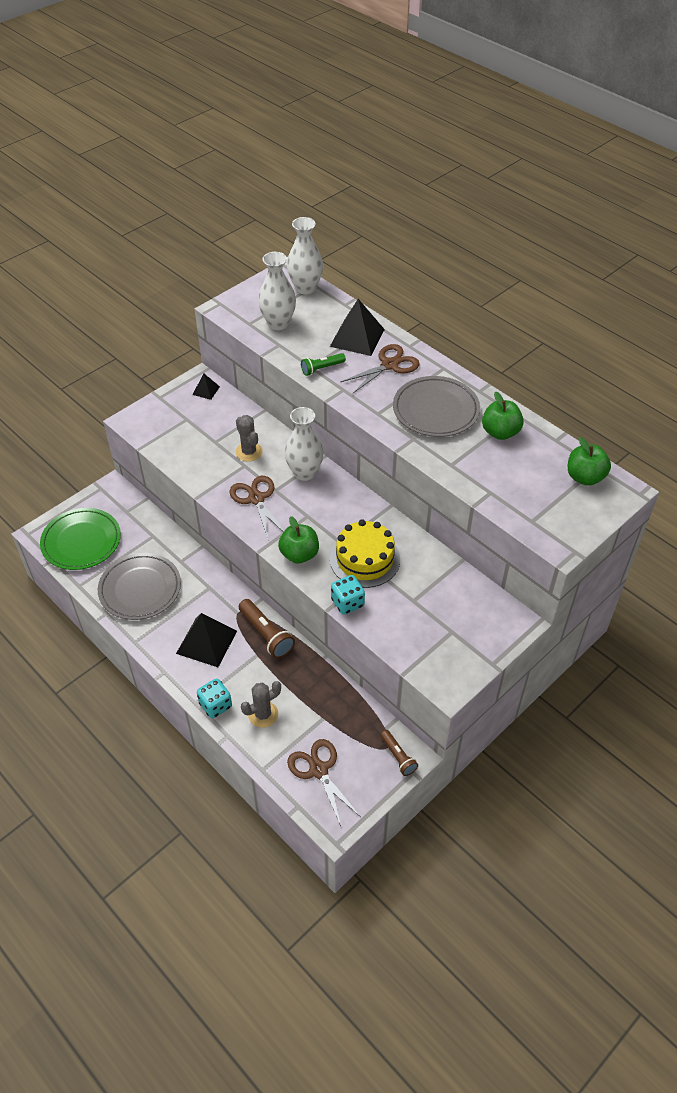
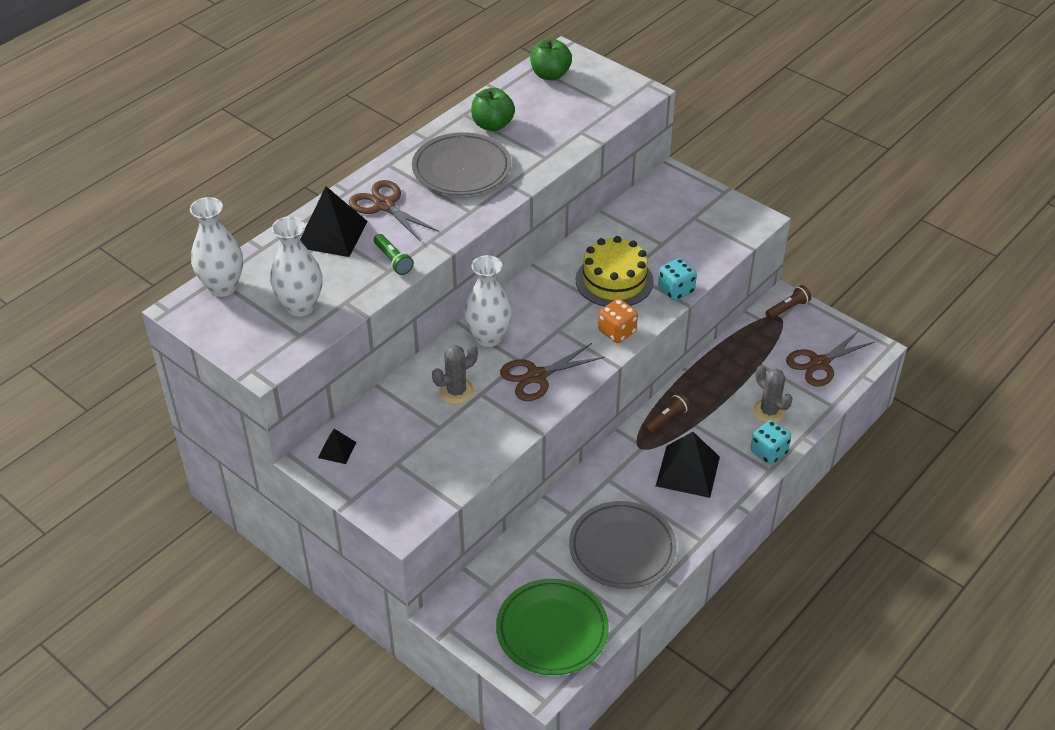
camera: 95 degrees left, 5 degrees down
(266, 634) = (666, 419): brown flashlight -> brown flashlight, size x0.63
(299, 554) = (617, 332): green apple -> orange dice

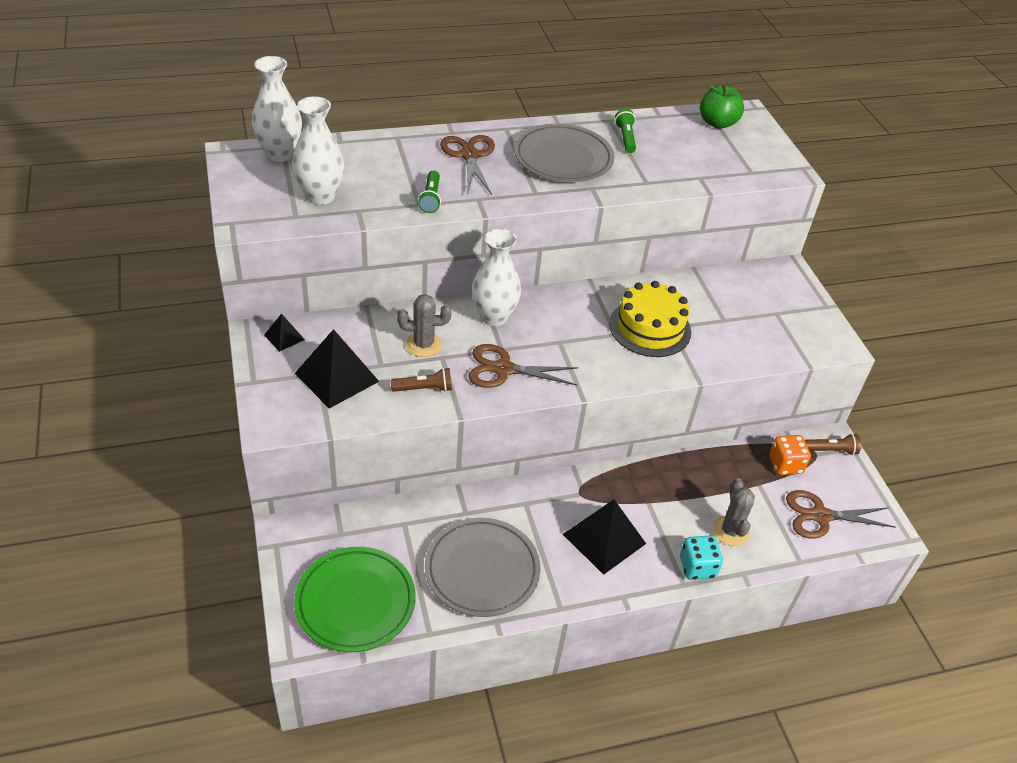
camera: 30 degrees right, 0 degrees up
(332, 234) = (404, 156): black pyramid -> black pyramid (337, 377)
(492, 125) = (625, 138): green apple -> green flashlight
(617, 332) = (611, 371): orange dice -> orange dice (785, 465)
(666, 419) = (625, 482): brown flashlight -> brown flashlight (424, 388)
(676, 290) = (700, 364): turquoise dice -> none

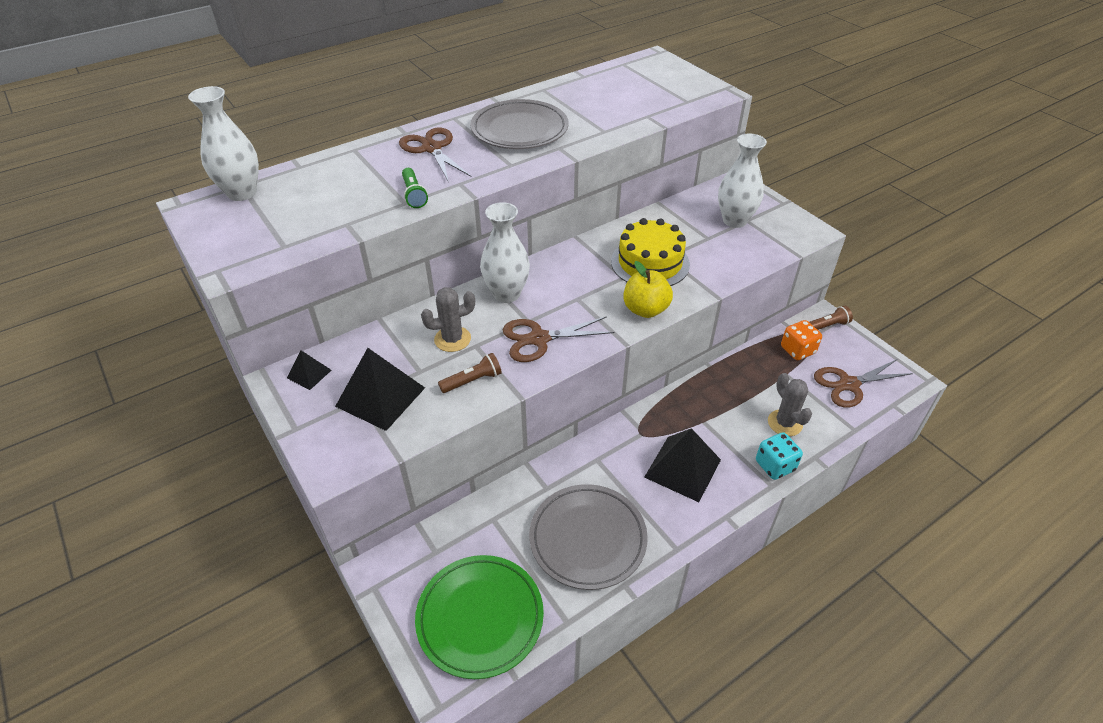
camera: 15 degrees left, 0 degrees up
(320, 196) = (301, 221): white vase -> white vase (734, 220)
(620, 372) = (645, 310): none -> yellow apple
(625, 138) = (565, 100): green flashlight -> none
(717, 123) = (635, 71): green apple -> none

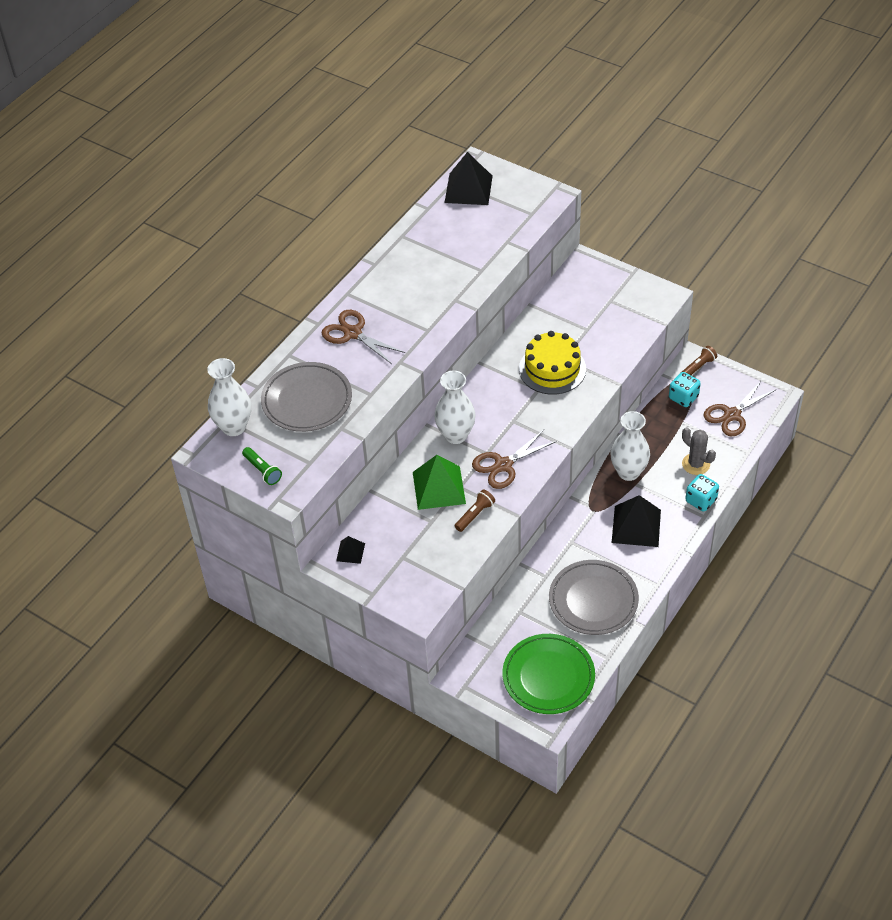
camera: 20 degrees left, 5 degrees up
(380, 397) = (416, 550): black pyramid -> black pyramid (468, 189)
(414, 195) = (372, 384): green flashlight -> green flashlight (262, 470)
(452, 339) = (439, 488): grey cactus -> green pyramid
(519, 130) = (411, 290): grey plate -> grey plate (307, 400)
(645, 310) = (569, 413): yellow apple -> none
(734, 220) = (600, 304): white vase -> white vase (628, 472)
(797, 350) = (683, 397): orange dice -> turquoise dice

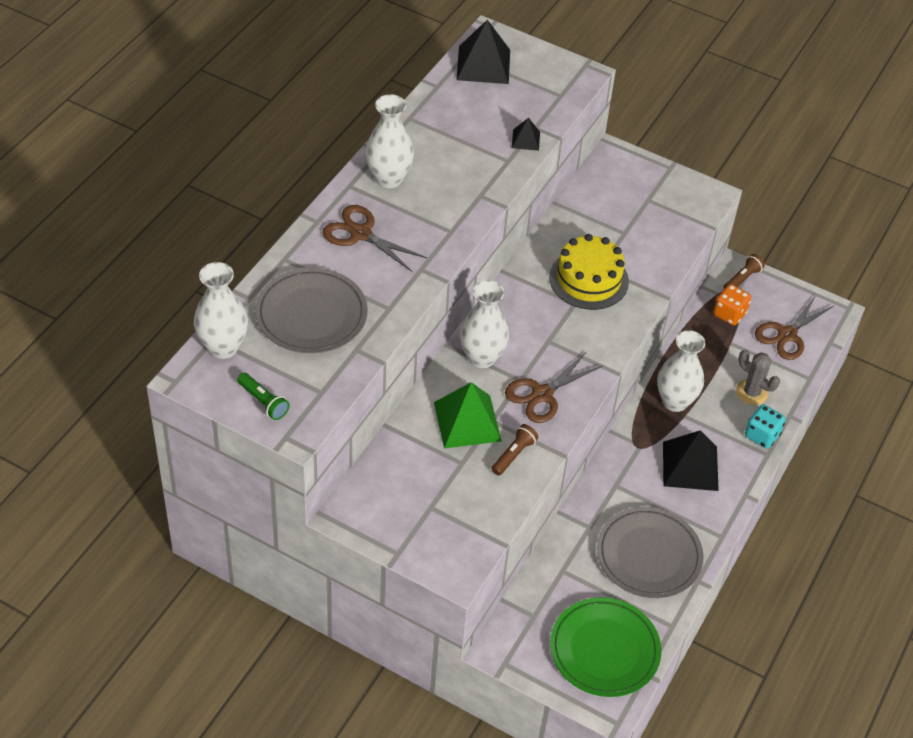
camera: 10 degrees left, 0 degrees up
(350, 552) = (366, 501): black pyramid -> black pyramid (525, 139)
(380, 287) = (388, 179): none -> white vase
(683, 397) = (729, 314): turquoise dice -> orange dice

